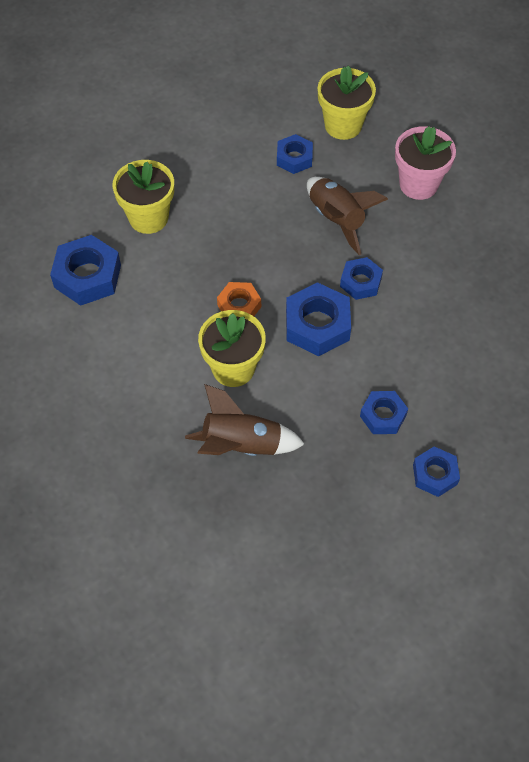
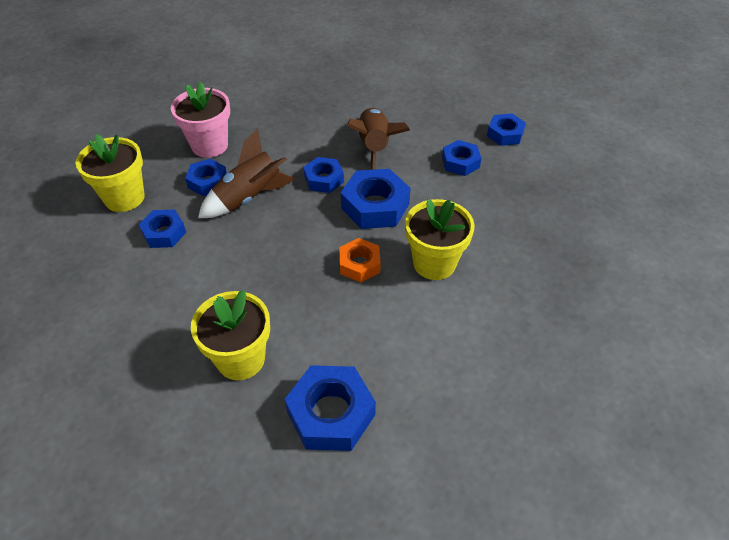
camera: 95 degrees left, 10 degrees down
(241, 445) = (516, 251): brown rocket -> brown rocket (374, 147)
(362, 186) = (208, 182): none -> blue nut

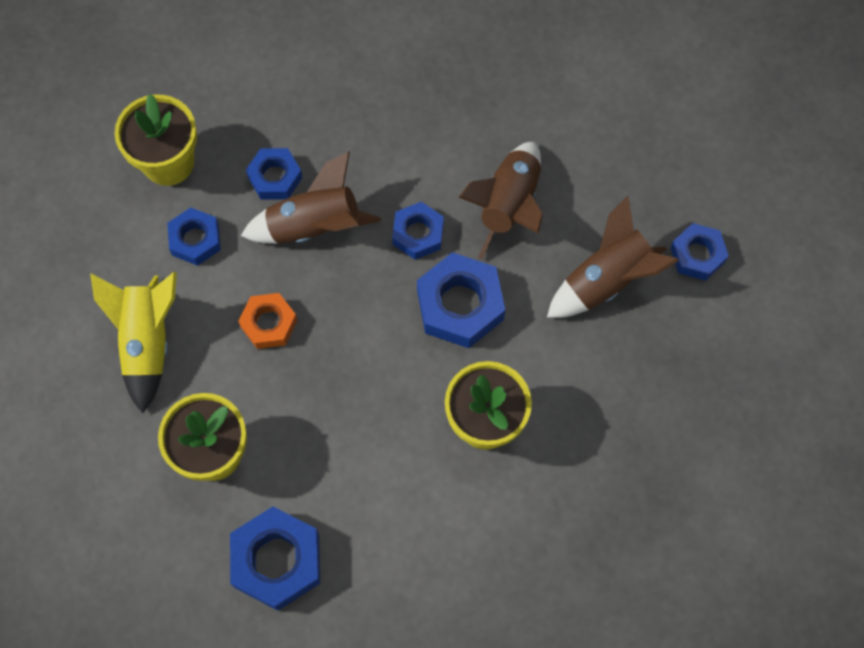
camera: 25 degrees right, 20 degrees up
(152, 305) = (147, 341): none -> yellow rocket
(209, 145) = (301, 113): pink flower pot -> none
(359, 264) = (398, 386): orange nut -> orange nut (269, 323)
(460, 162) = (607, 279): blue nut -> brown rocket

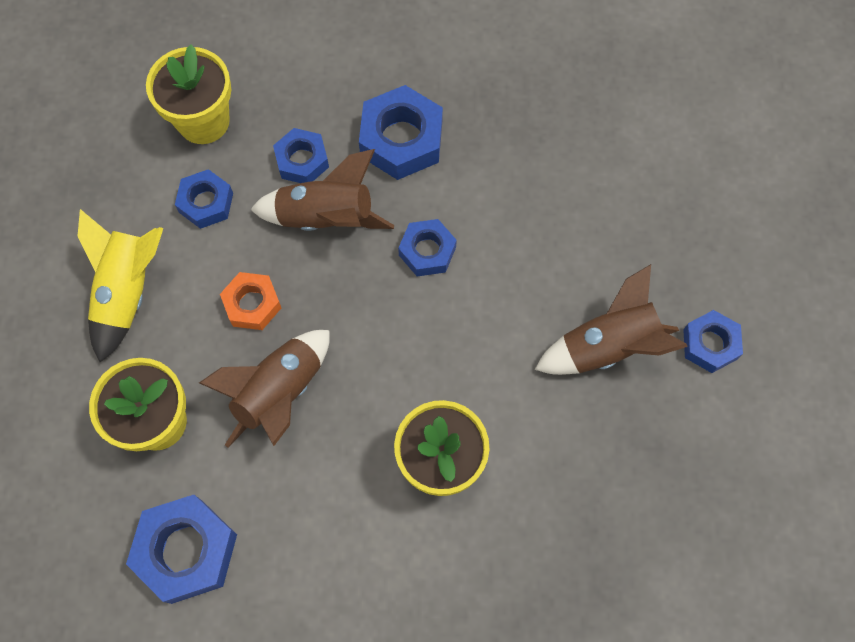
camera: 15 degrees right, 0 degrees up
(460, 305) = (449, 334): blue nut -> blue nut (401, 139)
(509, 205) = (527, 245): brown rocket -> brown rocket (279, 394)

